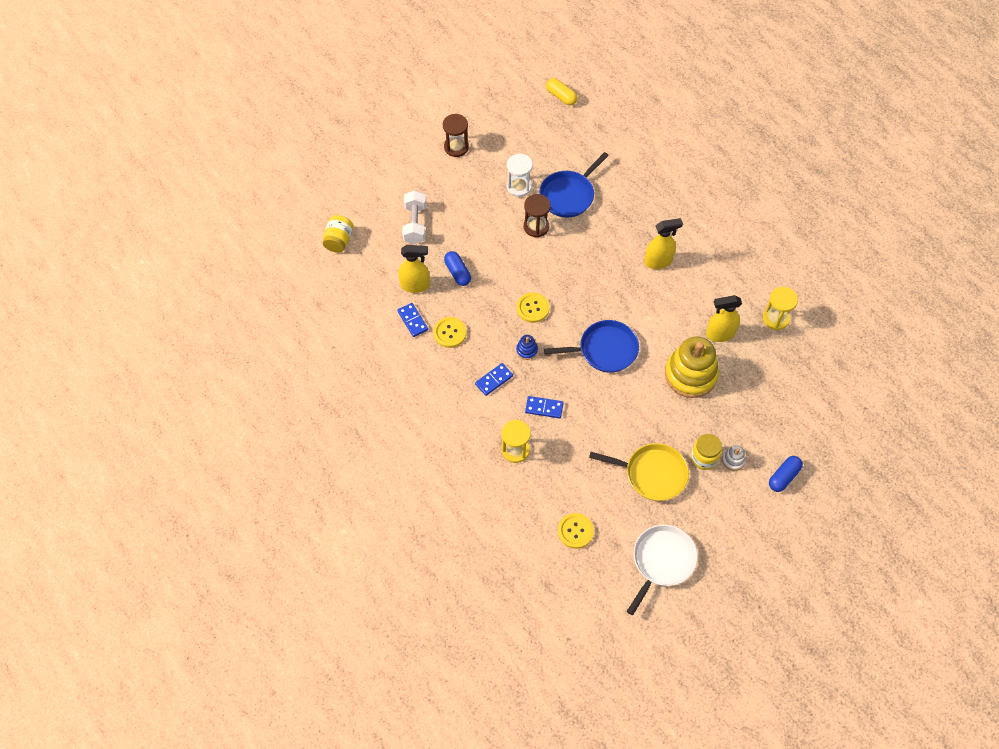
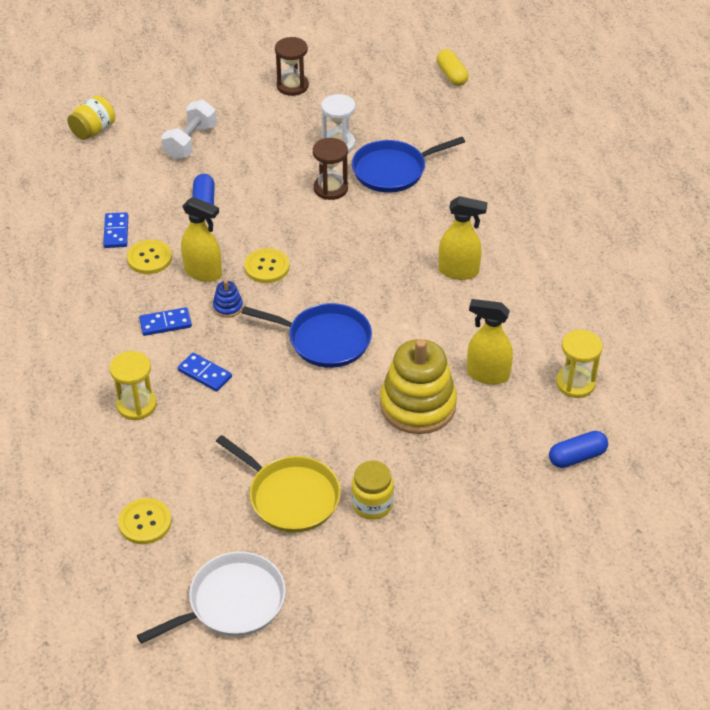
camera: 25 degrees right, 15 degrees down
(415, 285) = (145, 199): yellow spray bottle -> yellow spray bottle (203, 272)
(733, 460) = (409, 522): white stacking toy -> none
(783, 477) = (467, 568): blue capsule -> blue capsule (577, 457)

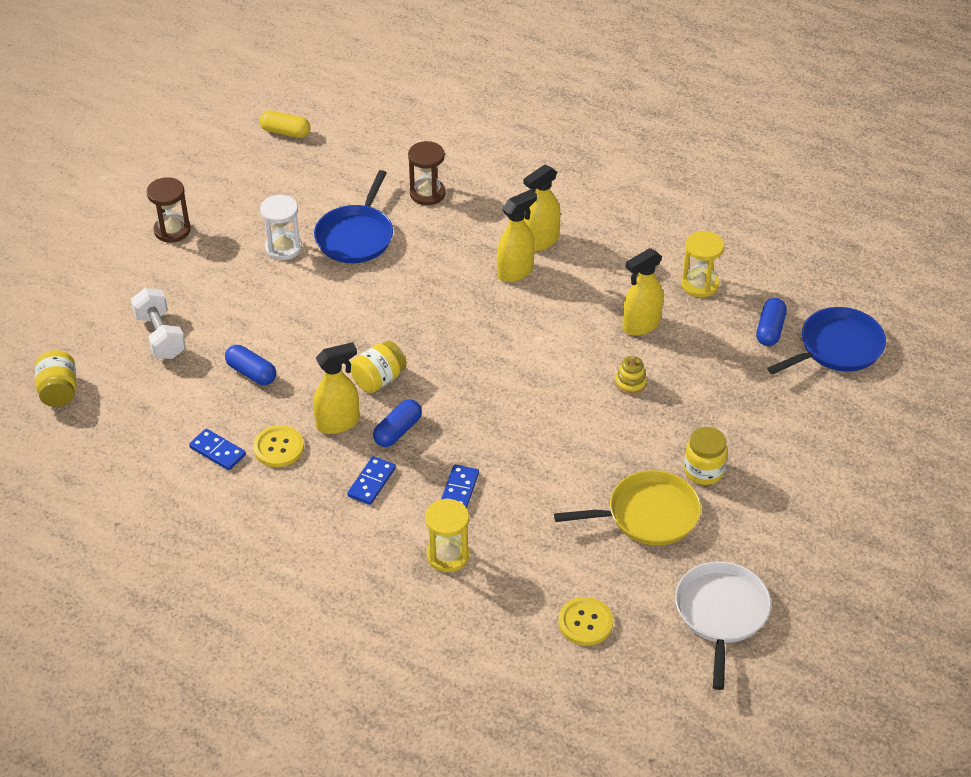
camera: 50 degrees left, 0 degrees up
(204, 374) = (459, 490): blue domino -> blue domino turned 60 degrees counterclockwise
(228, 307) = (398, 431): blue stacking toy -> blue capsule
(267, 267) = (378, 379): yellow button -> yellow jar
(325, 340) = (502, 394): blue pan -> blue pan (837, 347)
(330, 188) = (331, 285): brown hourglass -> brown hourglass (427, 193)
(417, 405) = (630, 383): yellow stacking toy -> yellow stacking toy, size x0.42
(508, 265) = (541, 241): none -> yellow spray bottle

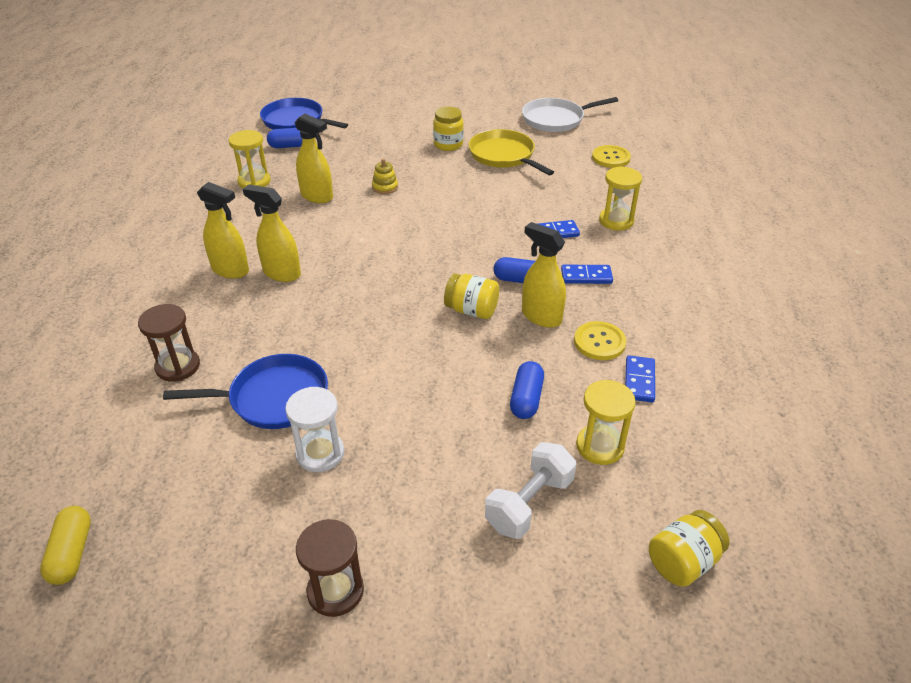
camera: 115 degrees left, 5 degrees down
(175, 394) = (600, 446): none -> yellow hourglass

